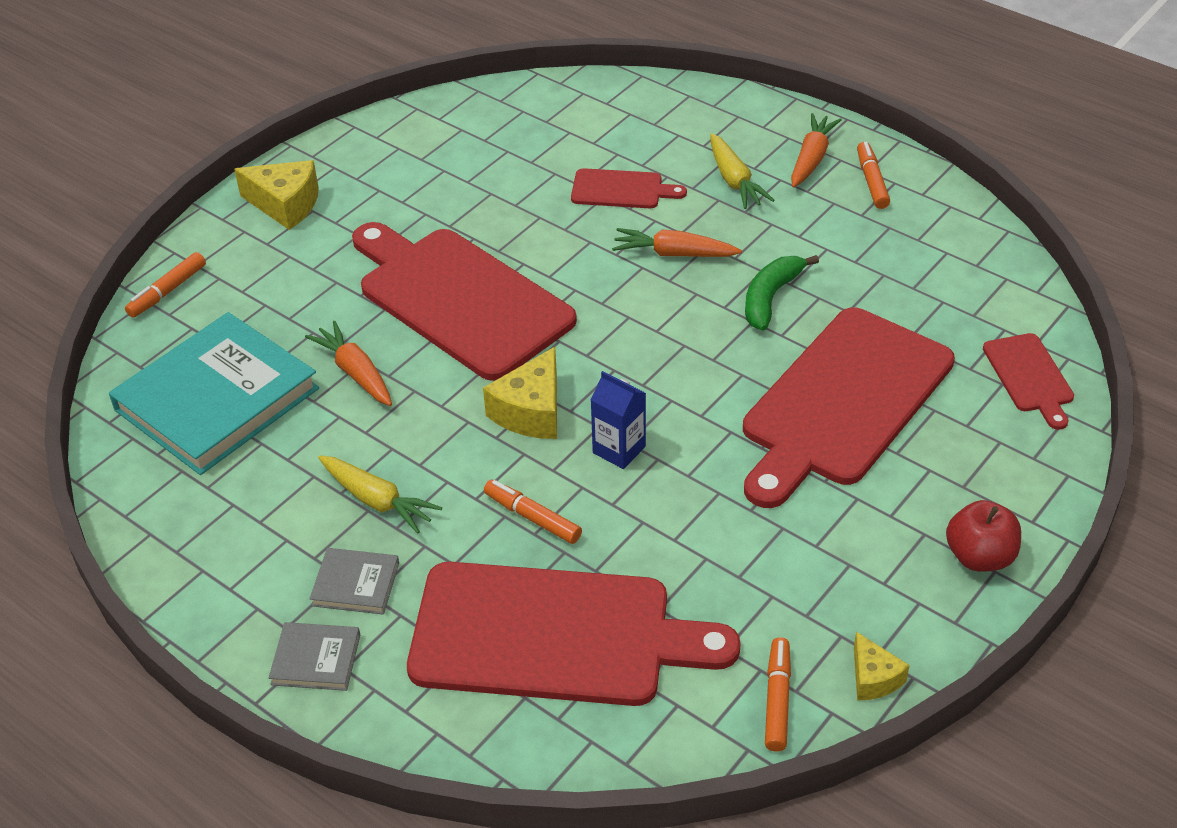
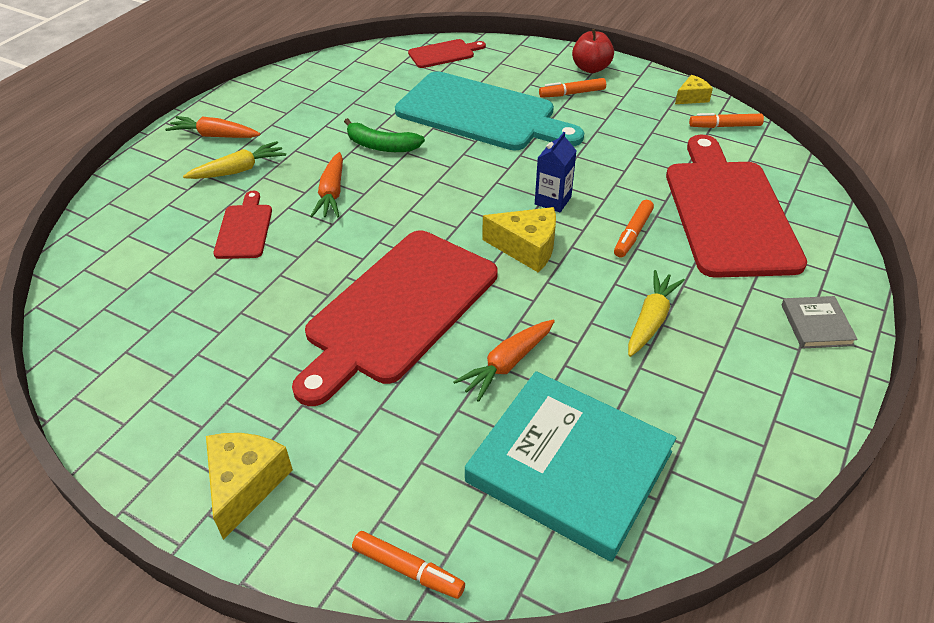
camera: 100 degrees left, 0 degrees up
(355, 584) = (738, 316): grey book -> none
(843, 402) = (481, 113): red cutting board -> turquoise cutting board
(872, 181) = (247, 109): orange marker -> orange marker (572, 93)

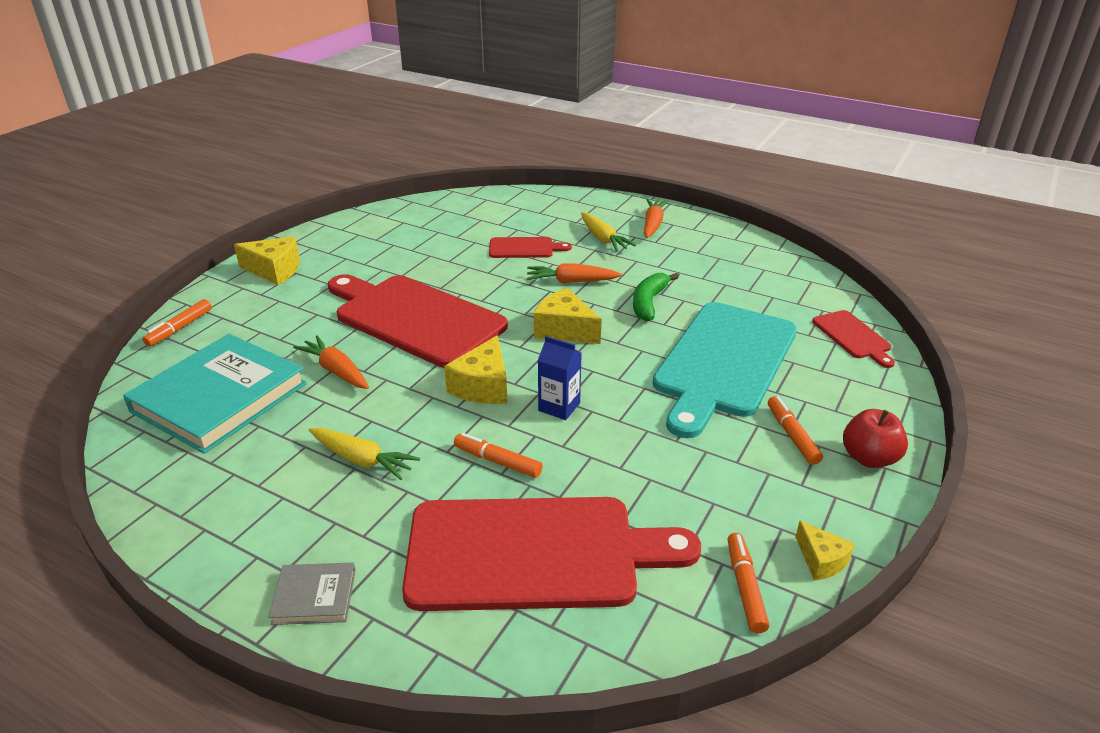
camera: 90 degrees right, 10 degrees down
(427, 198) = (564, 330): none -> yellow cheese

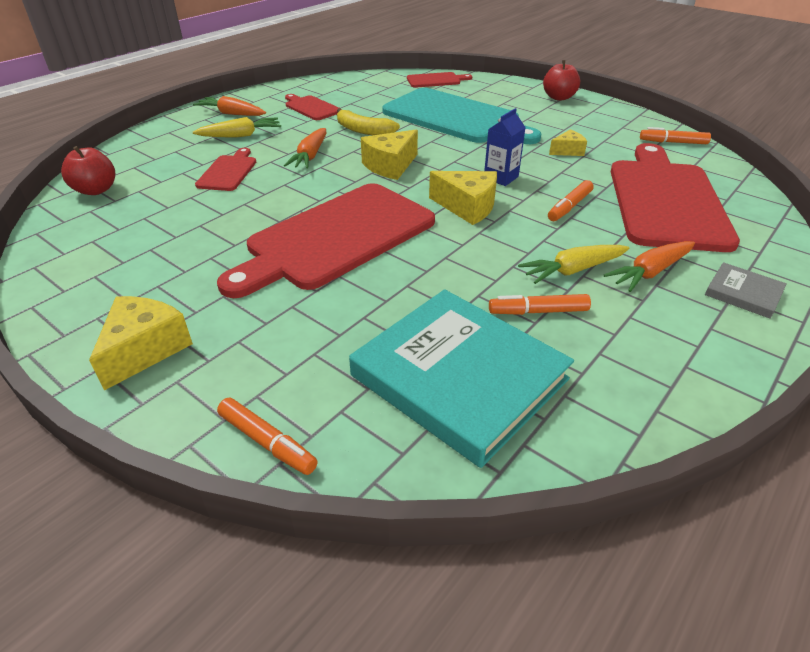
camera: 80 degrees left, 5 degrees up
(314, 596) = (743, 293): grey book -> grey book turned 60 degrees counterclockwise
(336, 370) = (422, 288): orange carrot -> orange carrot (649, 272)
(362, 460) = (572, 270): yellow carrot -> yellow carrot turned 150 degrees counterclockwise
(477, 204) = (96, 190): none -> red apple
(649, 302) = (363, 130): green banana -> yellow banana
(695, 263) = (311, 108): none -> red cutting board
(792, 435) = (538, 111): orange marker -> orange marker (538, 311)
(821, 560) = (645, 122): yellow cheese -> yellow cheese (568, 151)

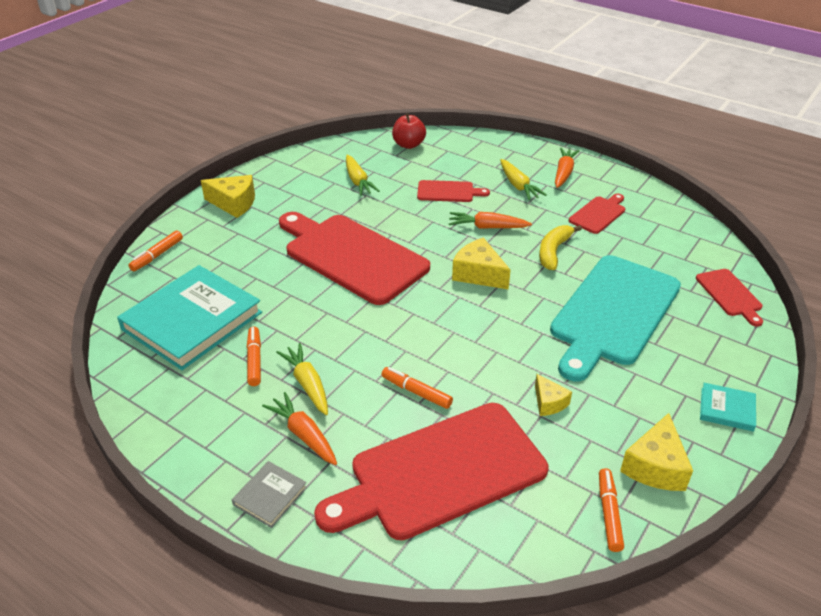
camera: 85 degrees right, 0 degrees up
(161, 229) = (358, 181): none -> yellow carrot
(467, 207) = (407, 324): yellow cheese -> yellow cheese (655, 466)
(501, 177) = (469, 346): blue carton -> none
(559, 97) = (727, 409): red apple -> turquoise book
(665, 200) = (441, 472): red cutting board -> red cutting board turned 150 degrees clockwise

